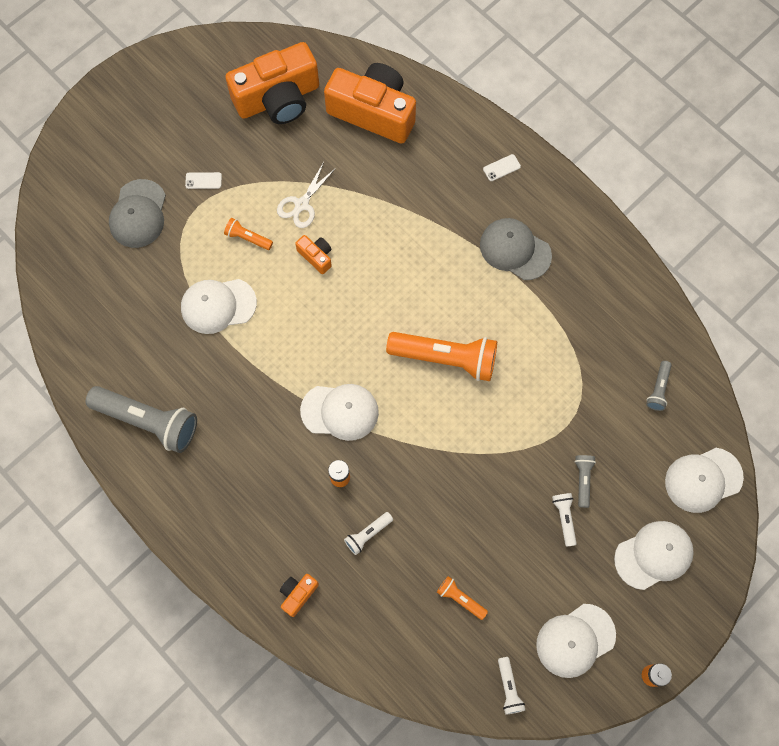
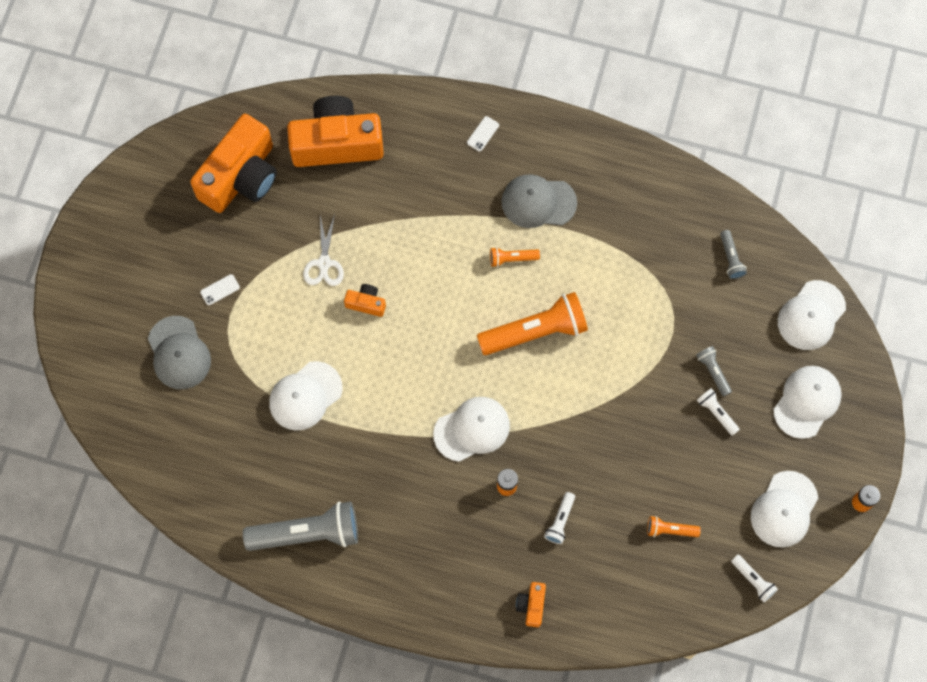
camera: 30 degrees left, 0 degrees up
(248, 238) = (294, 320): orange flashlight -> orange flashlight (512, 259)

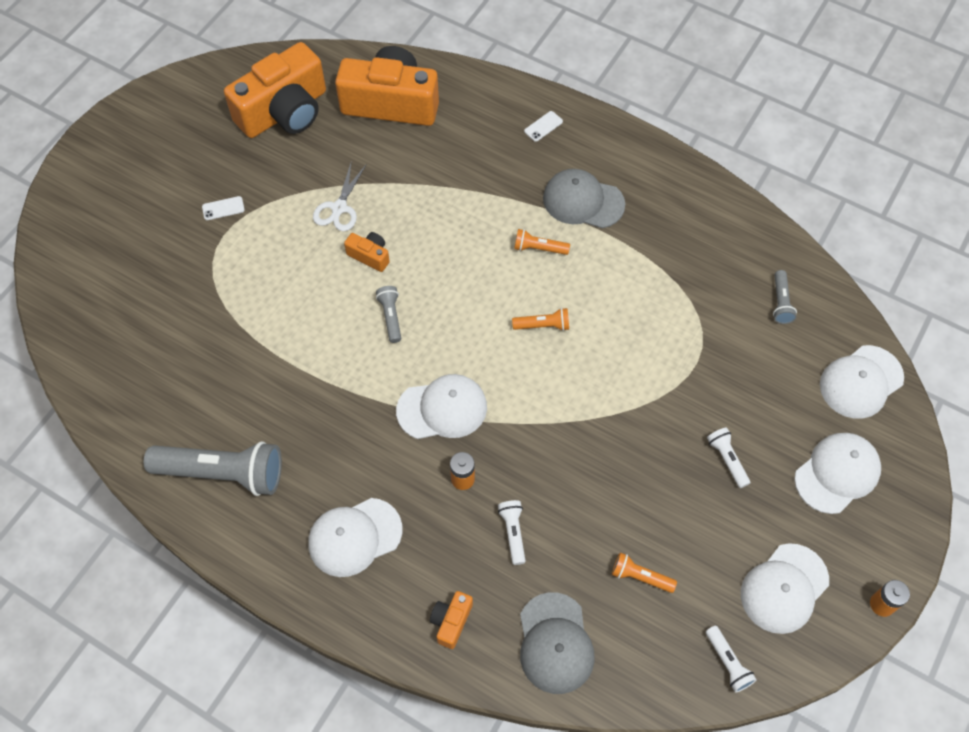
camera: 15 degrees right, 10 degrees down
(179, 353) = (157, 258): grey cap -> grey cap (555, 643)
(305, 396) = (273, 331): white cap -> white cap (354, 537)
(535, 331) = (543, 325): orange flashlight -> orange flashlight, size x0.46
(560, 521) = (513, 533): white flashlight -> white flashlight turned 135 degrees clockwise
(713, 372) = (733, 414): grey flashlight -> grey flashlight (391, 317)

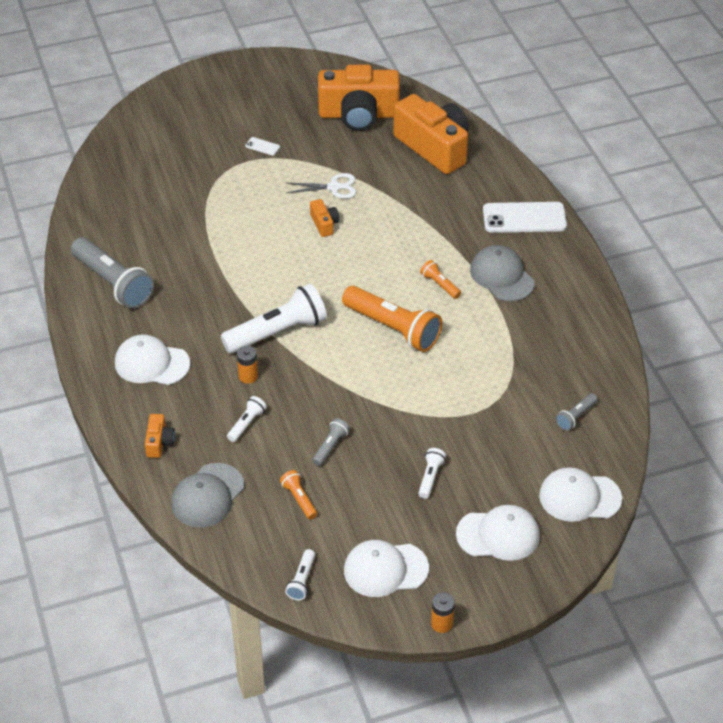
camera: 40 degrees right, 15 degrees down
(339, 208) = (334, 187): white scissors -> white scissors turned 150 degrees counterclockwise
(391, 317) = (300, 265): grey flashlight -> grey flashlight (330, 447)
(442, 409) = (277, 332): white cap -> white flashlight
(451, 621) = (159, 442): orange camera -> orange camera turned 120 degrees clockwise
(543, 126) = (524, 218): white phone -> white phone, size x2.37
(543, 325) = (393, 328): orange flashlight -> orange flashlight, size x2.16

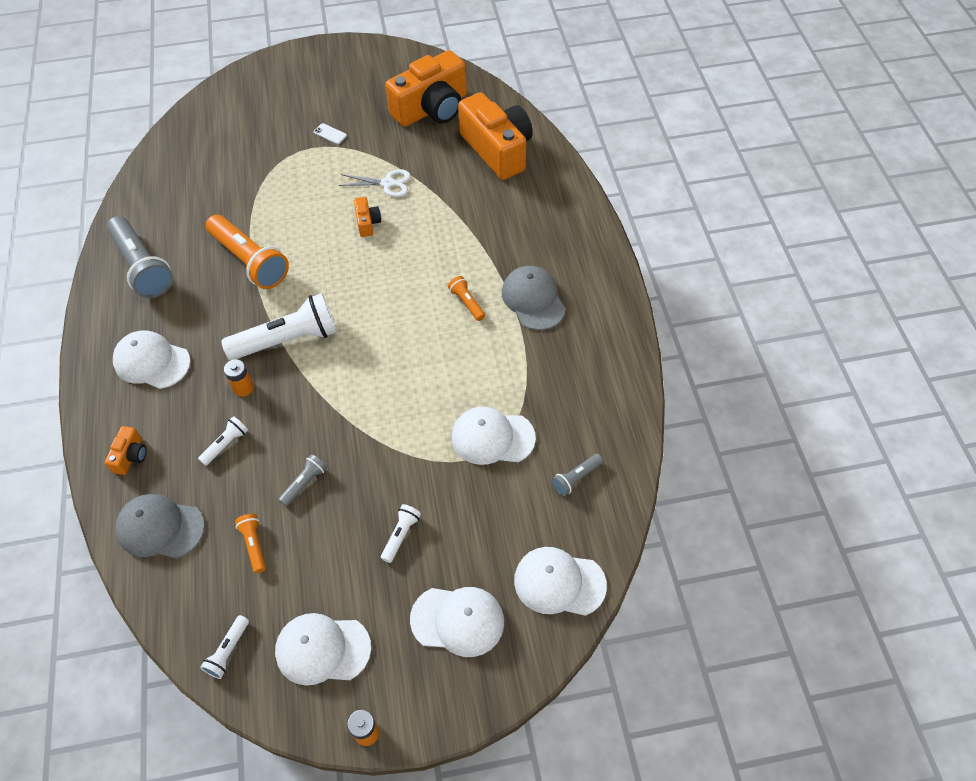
camera: 10 degrees right, 10 degrees up
(207, 496) = (160, 528): grey cap -> grey cap turned 60 degrees clockwise
(358, 114) = (432, 109): orange camera -> orange camera turned 45 degrees counterclockwise
(393, 328) = (406, 348): orange flashlight -> orange flashlight (250, 261)
(492, 393) = (492, 437): none -> white cap
(524, 218) = (571, 235): white phone -> none

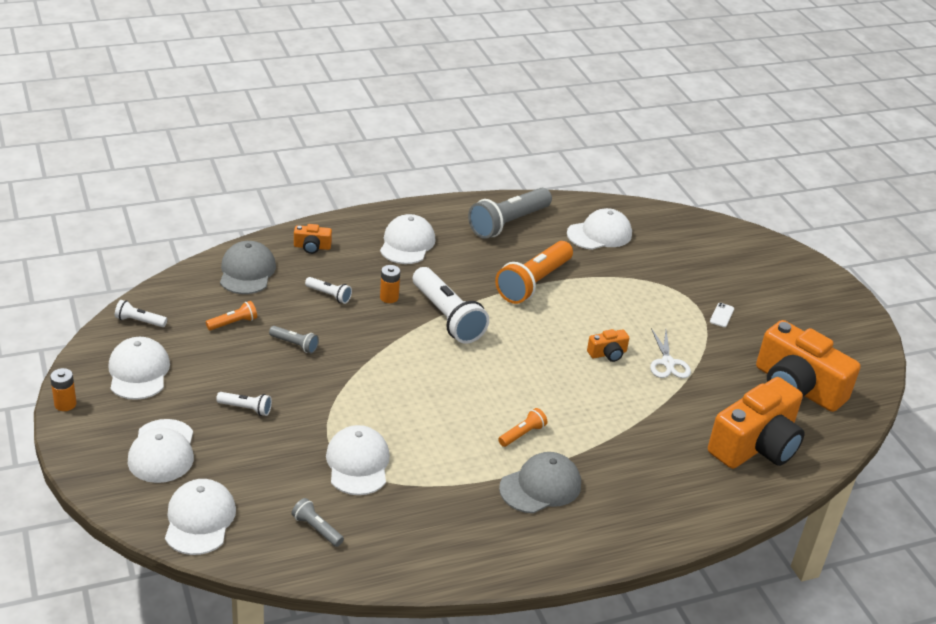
camera: 75 degrees right, 20 degrees down
(184, 196) = (599, 234): none -> white cap

